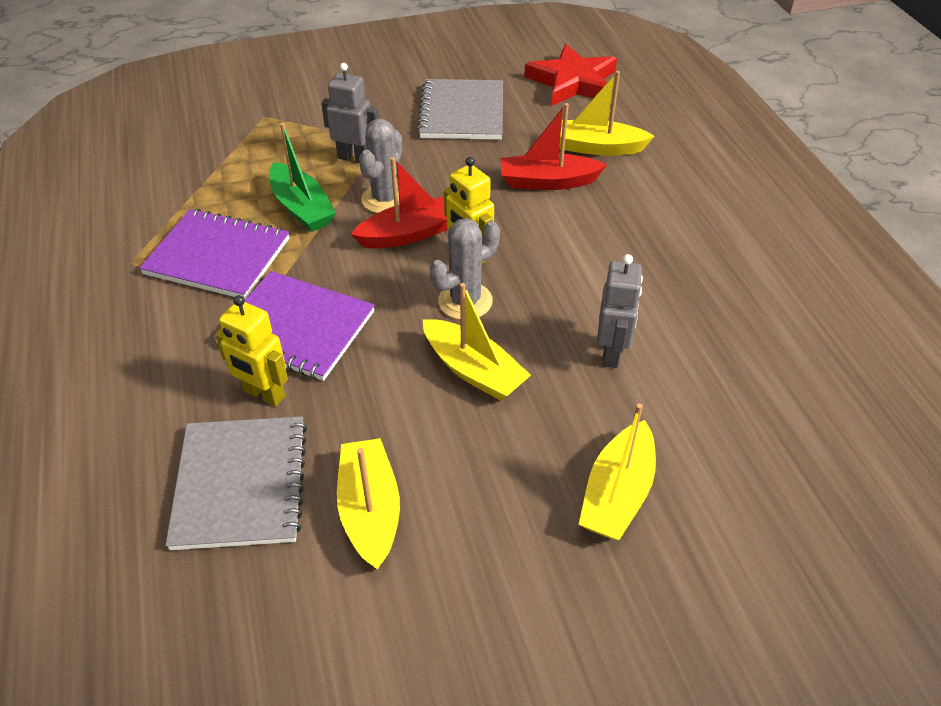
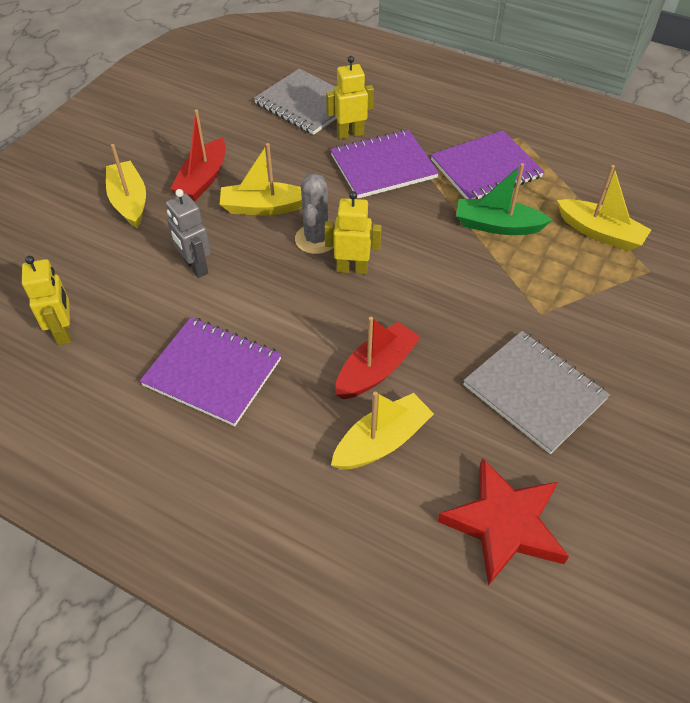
camera: 135 degrees right, 5 degrees up
(354, 158) = (532, 284): grey robot -> none
(370, 510) = (238, 129): yellow boat -> yellow boat (600, 233)
(385, 199) = (461, 269): grey cactus -> none
(410, 234) = (408, 256): red boat -> red boat (203, 179)
(678, 255) = (213, 372): none -> purple notebook
(798, 374) = (64, 331): none -> yellow robot

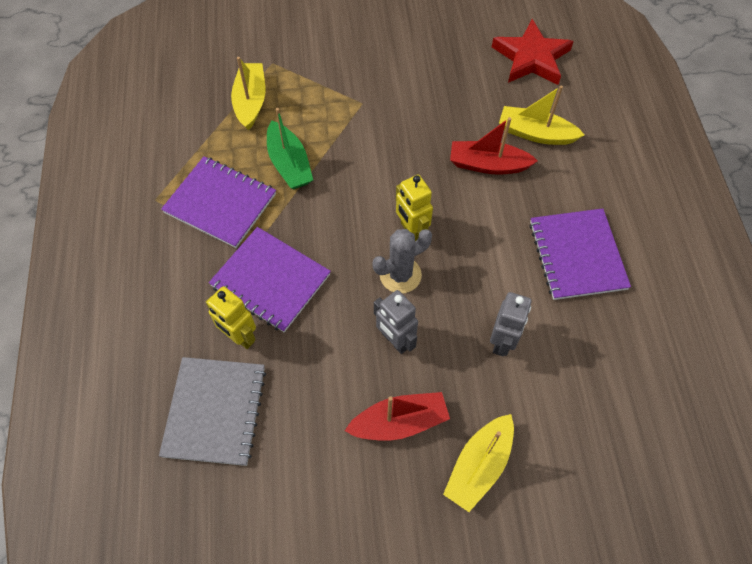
camera: 125 degrees left, 10 degrees up
(64, 331) = (642, 385): yellow robot -> none
(264, 207) = (395, 340): yellow boat -> grey robot
(534, 392) = (432, 80): grey notebook -> none

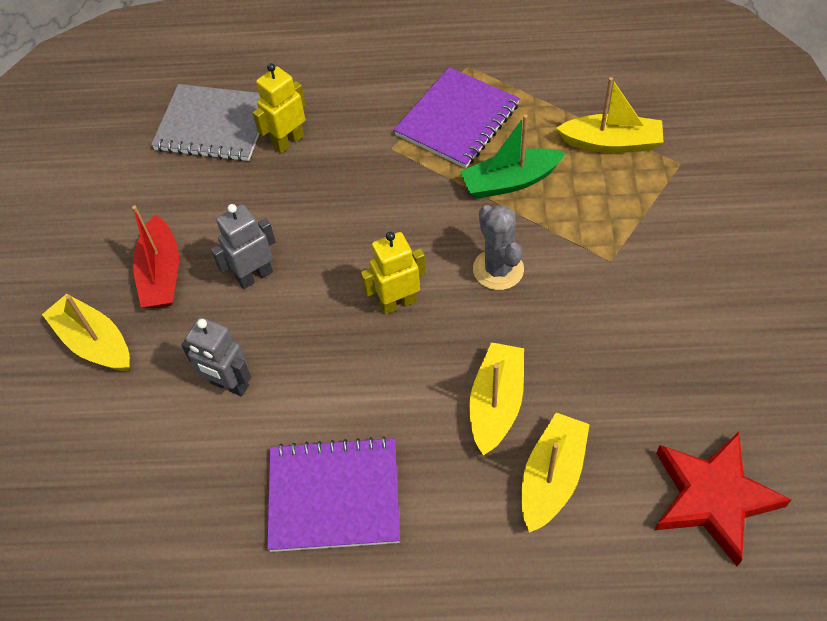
camera: 100 degrees right, 5 degrees down
(270, 280) = (350, 165): purple notebook -> none
(400, 275) = (337, 286): grey cactus -> grey cactus (498, 269)
(488, 165) = (496, 404): red boat -> yellow boat

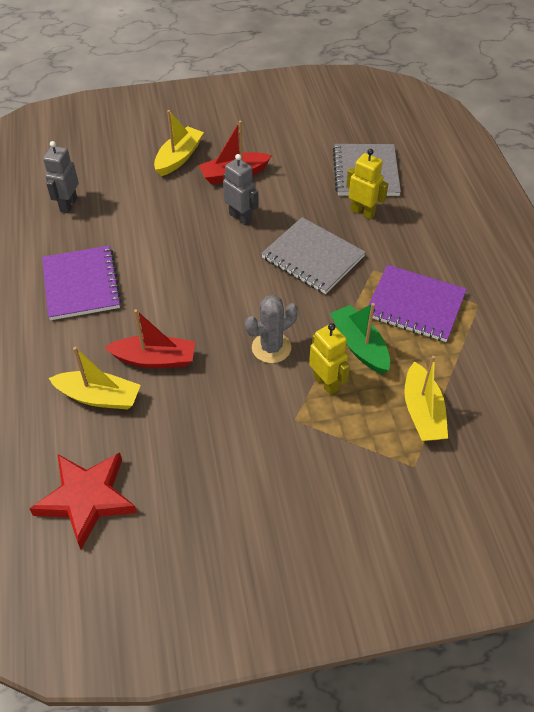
camera: 75 degrees right, 5 degrees down
(229, 385) = (155, 222): grey robot -> grey robot (68, 205)
(354, 205) = (312, 257): none -> grey notebook
(398, 302) = (231, 294): yellow robot -> yellow robot (326, 383)
(496, 404) = (155, 359): yellow boat -> red boat

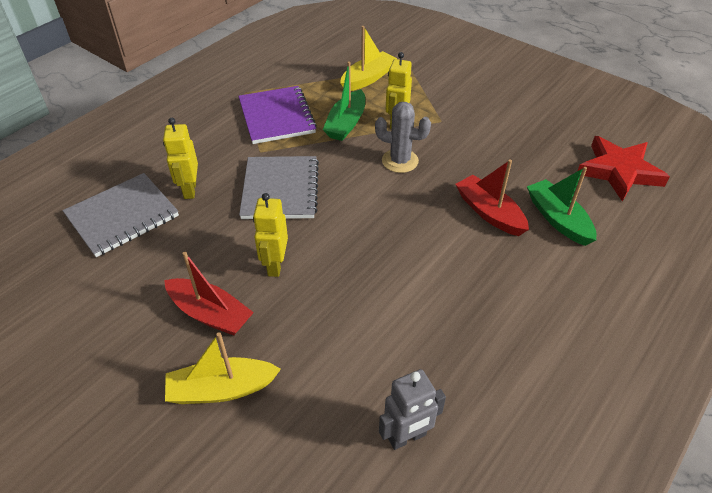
camera: 130 degrees left, 5 degrees down
(81, 284) = (487, 320): purple notebook -> none
(99, 397) = (558, 219): yellow boat -> green boat
(240, 217) = (275, 265): grey robot -> yellow robot

